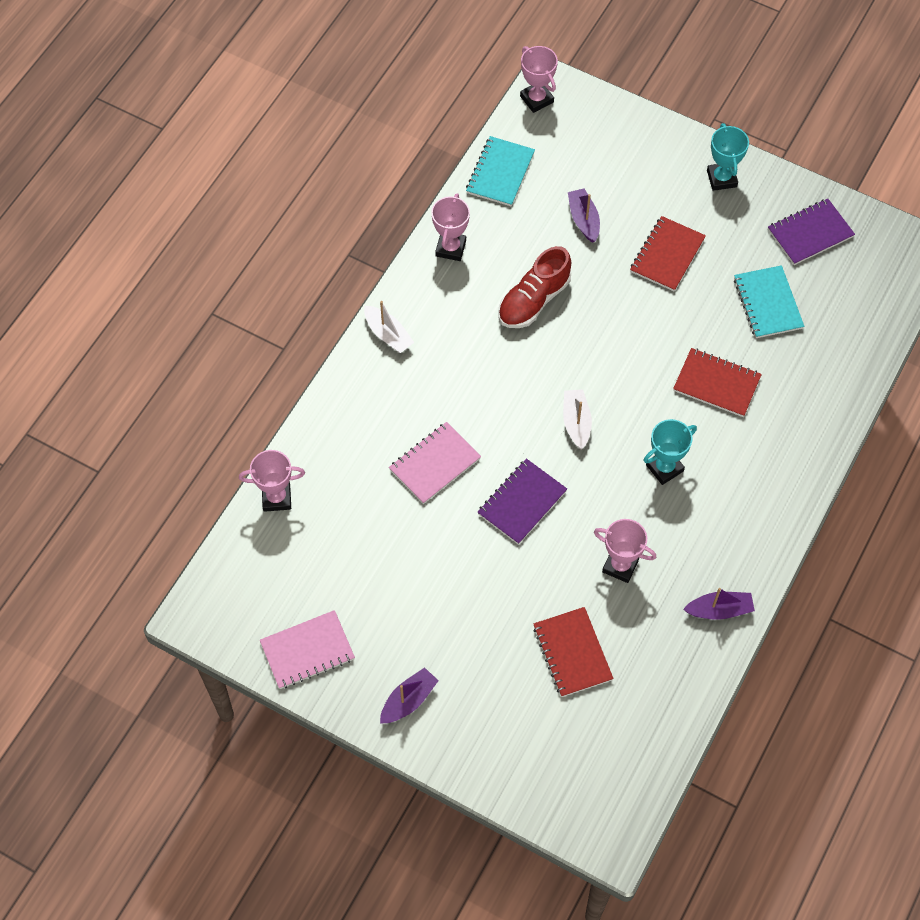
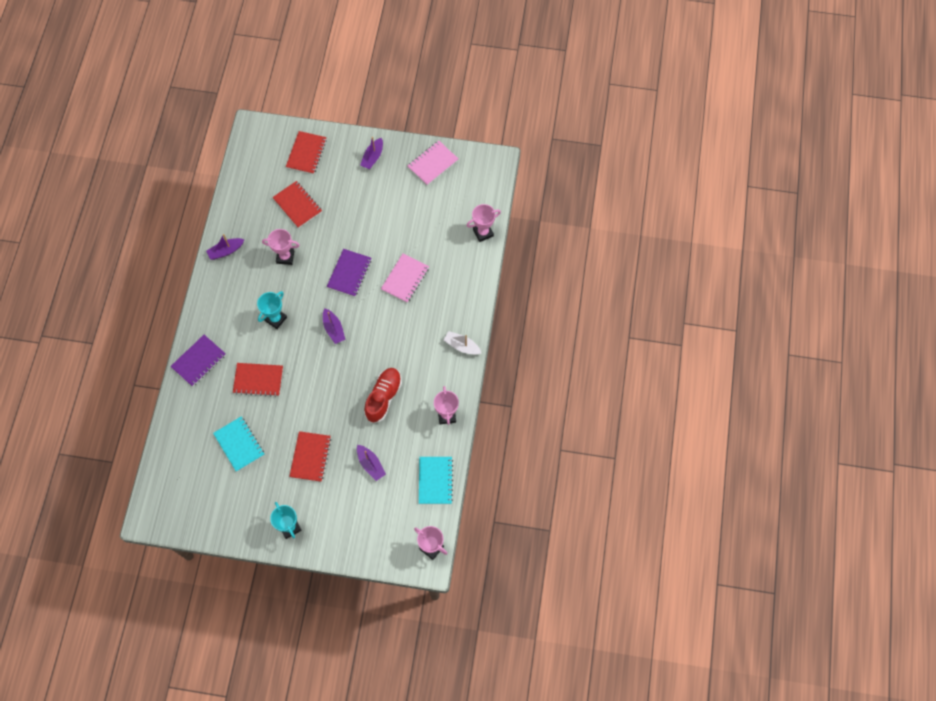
camera: 160 degrees right, 5 degrees up
(526, 750) = (306, 153): none -> red notebook
(576, 422) = (333, 329): white boat -> purple boat
(810, 233) = (222, 505): purple notebook -> purple notebook (199, 361)

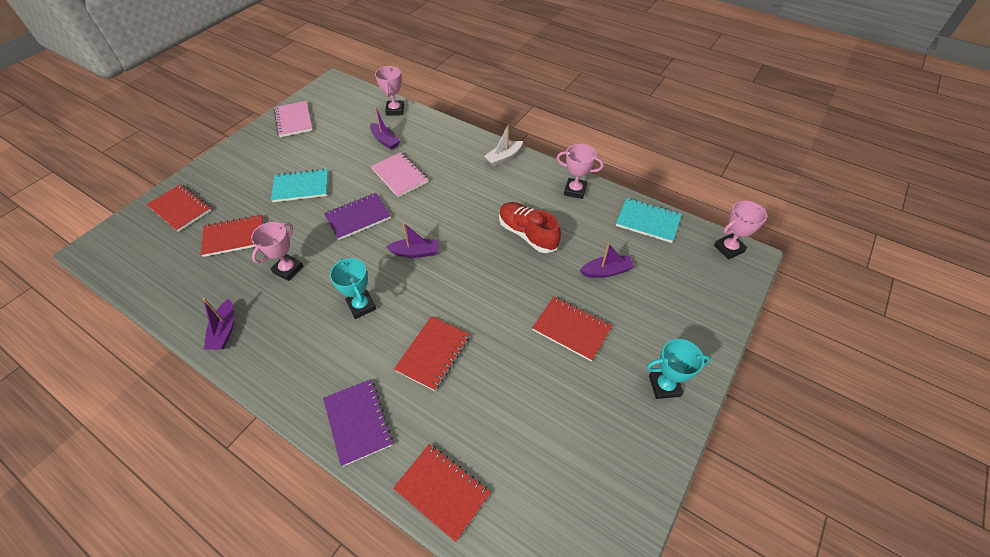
camera: 65 degrees left, 15 degrees down
(177, 425) = (442, 491): none -> red notebook
(239, 444) = (516, 410): turquoise notebook -> turquoise notebook (301, 187)
(349, 273) = (358, 217): purple notebook -> purple notebook turned 75 degrees counterclockwise
(373, 157) = (242, 158): purple boat -> purple boat (385, 140)

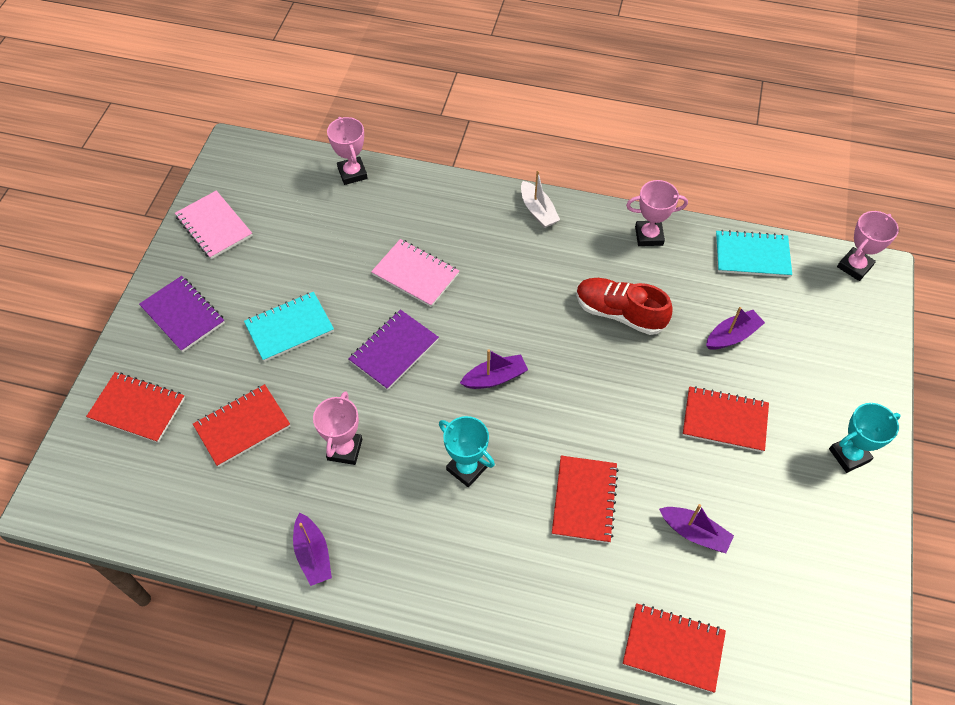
camera: 20 degrees left, 5 degrees up
(358, 422) = (542, 607): purple notebook -> purple notebook (183, 315)
(385, 140) = (365, 225): purple boat -> purple boat (694, 533)
(503, 157) = (538, 211): white boat -> white boat turned 60 degrees counterclockwise

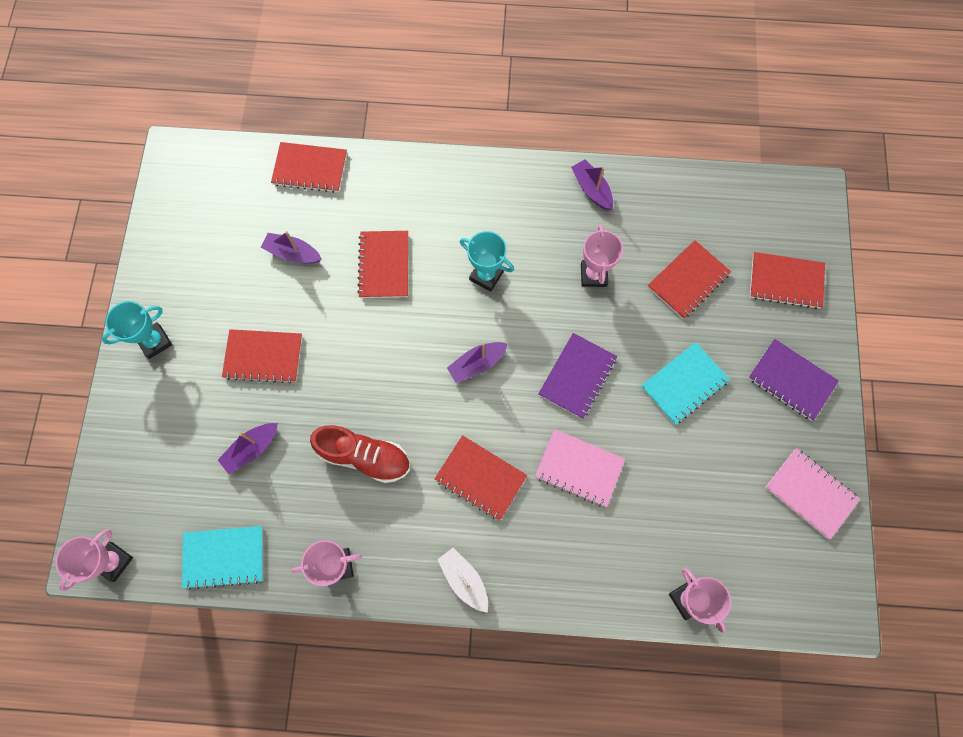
camera: 170 degrees right, 15 degrees up
(510, 280) = (480, 478): none -> red notebook

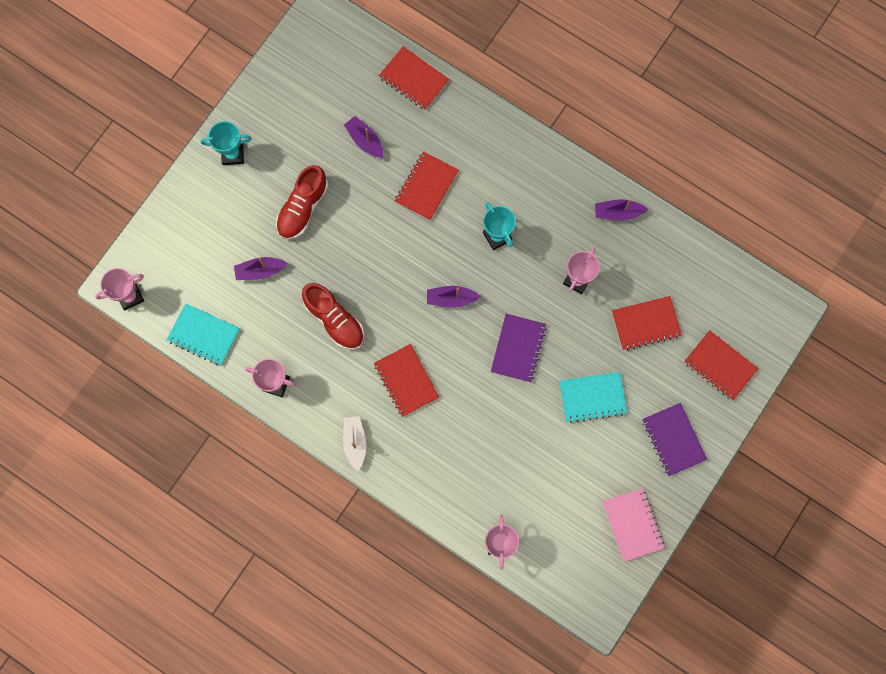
camera: 30 degrees right, 5 degrees up
(263, 357) = (302, 208): red notebook -> red shoe
(577, 376) = (518, 348): purple notebook -> purple notebook turned 45 degrees counterclockwise
(579, 468) = (479, 413): pink notebook -> none
(591, 189) = (618, 212): purple boat -> purple boat turned 90 degrees counterclockwise

